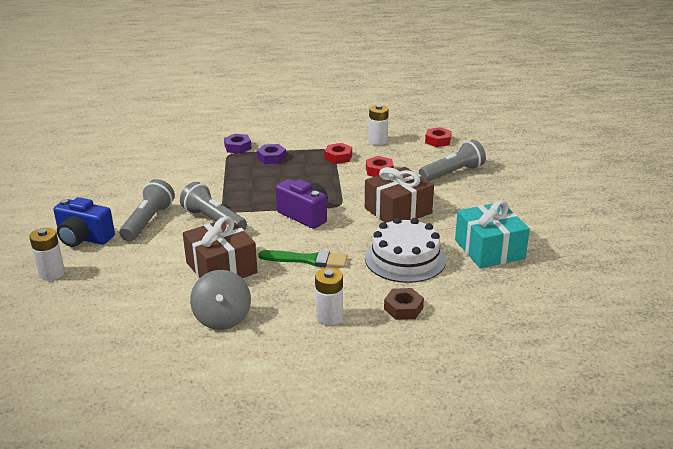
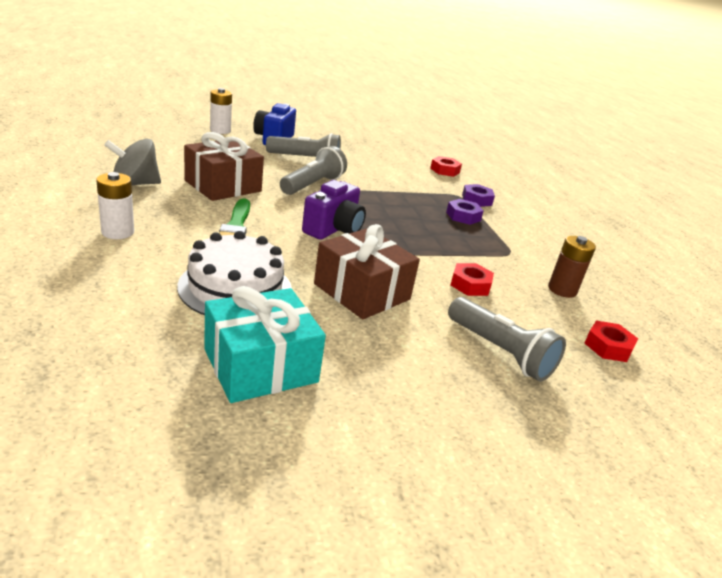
camera: 75 degrees right, 0 degrees up
(338, 157) = (492, 257): red nut -> red nut (445, 170)
(378, 141) = (562, 290): white battery -> brown battery
(403, 308) = (118, 277): brown nut -> none

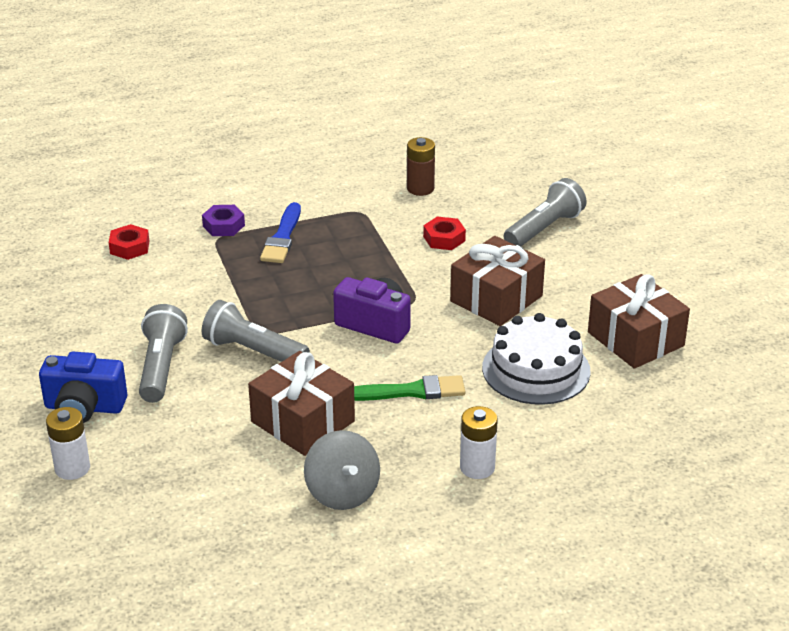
camera: 90 degrees left, 5 degrees up
(260, 365) = (635, 339): turquoise gift -> brown gift
(463, 216) = (282, 237): purple nut -> blue brush
(608, 347) = (503, 177): red nut -> none

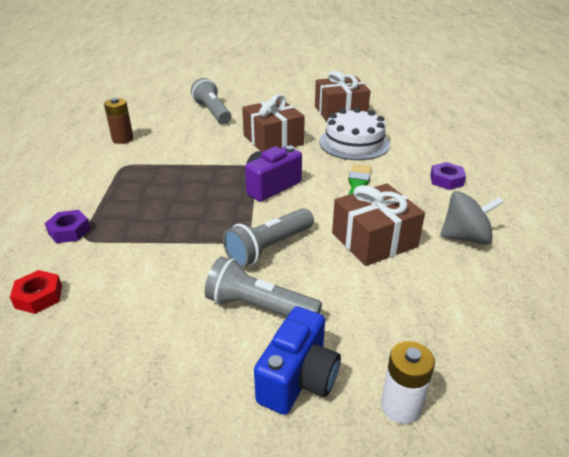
camera: 70 degrees left, 0 degrees up
(282, 237) = (120, 204): blue brush -> none
(444, 239) = (191, 143): red nut -> none
(477, 467) = (446, 180): white battery -> purple nut

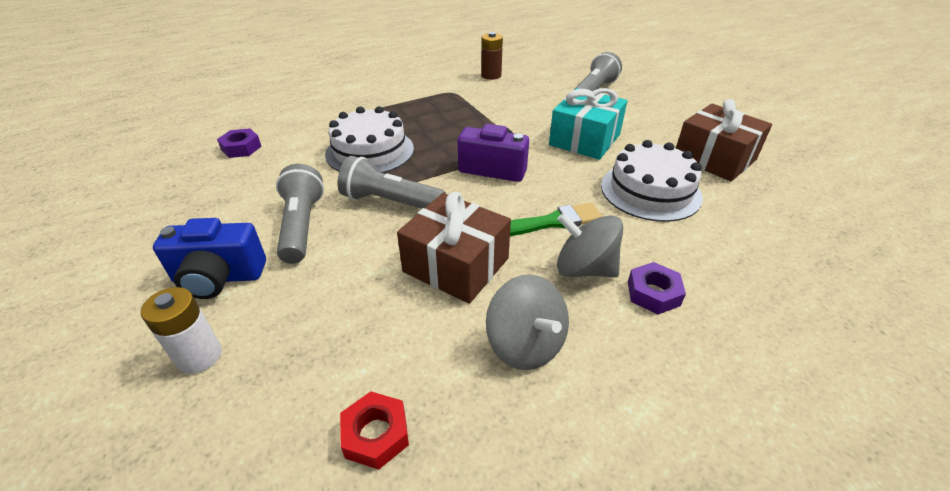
camera: 60 degrees right, 5 degrees up
(39, 296) = (268, 130): red nut -> red nut (376, 434)
(69, 231) = (346, 109): purple nut -> purple nut (241, 148)
(174, 238) = (370, 151): none -> white cake
(273, 140) = (584, 140): brown gift -> turquoise gift
(411, 193) = (584, 269): none -> grey spinning top

